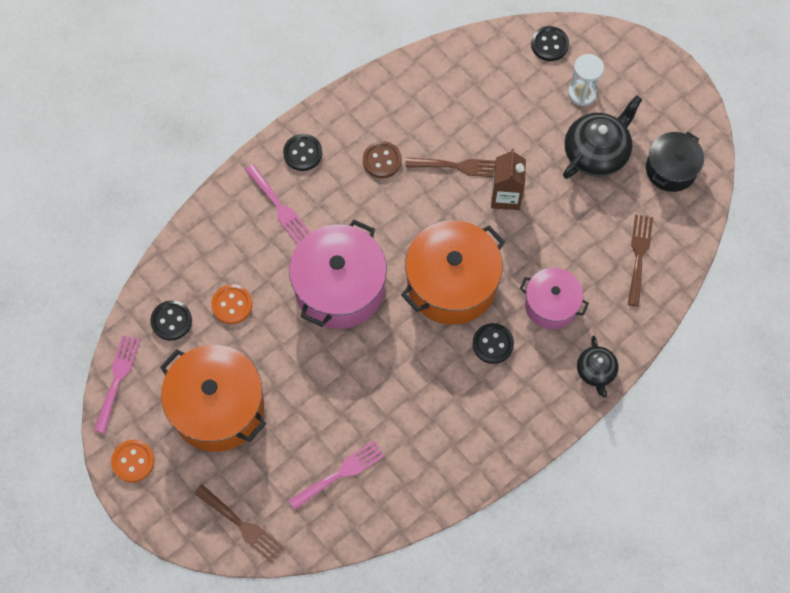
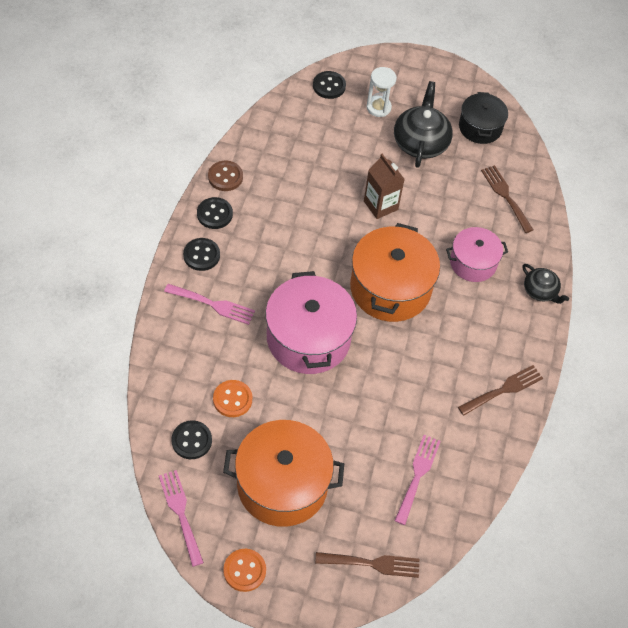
camera: 40 degrees left, 10 degrees down
(382, 160) = (268, 228): brown button -> brown button (225, 177)
(458, 166) = (329, 202): brown fork -> brown fork (503, 389)
(493, 344) = (454, 314): black button -> black button (214, 214)

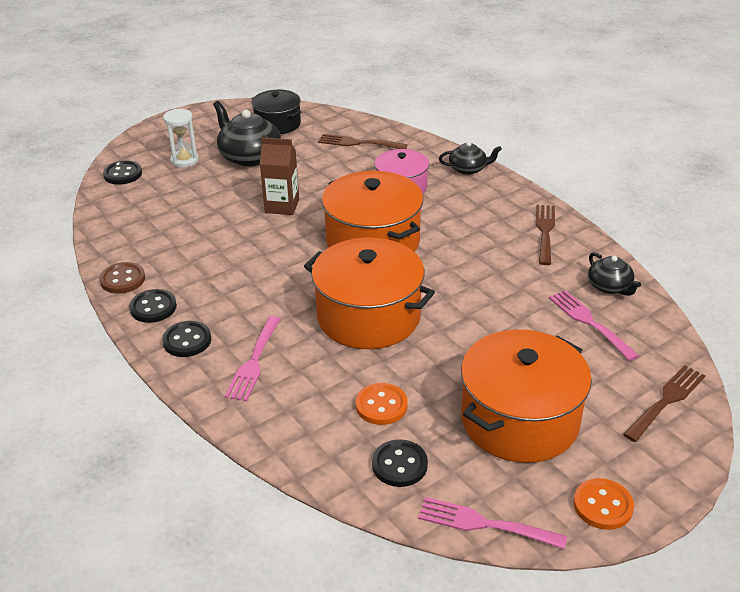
camera: 45 degrees left, 20 degrees down
(213, 304) = (254, 362): pink fork -> pink fork turned 135 degrees clockwise
(308, 338) = (368, 317): pink pot -> orange pot
(471, 468) = (610, 287): none -> black teapot

